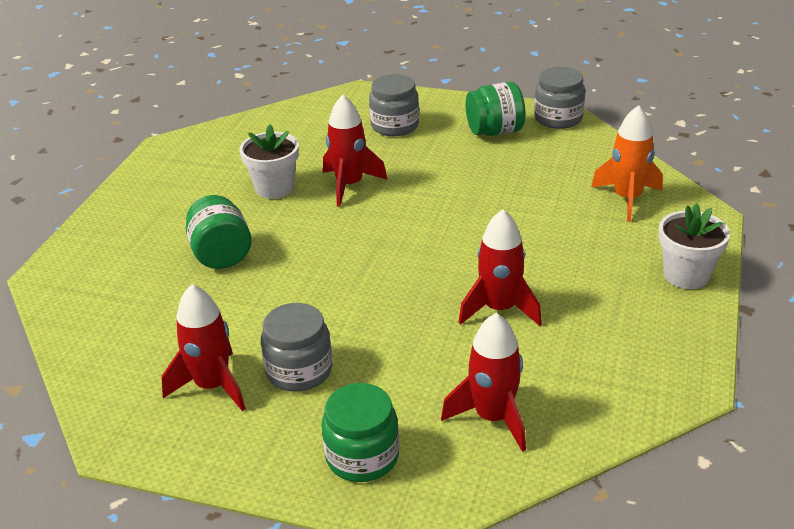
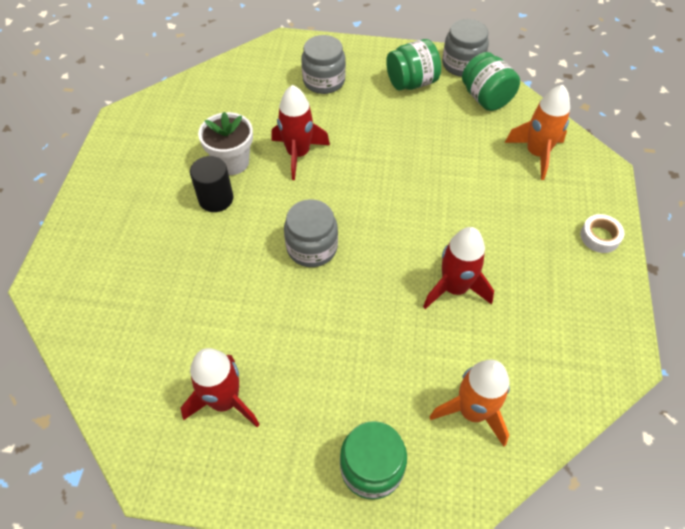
camera: 10 degrees left, 20 degrees up
(221, 255) = (200, 245): green jar -> green jar (486, 98)
(248, 217) = (216, 199): none -> black cylinder
(299, 371) = (297, 375): grey jar -> grey jar (312, 247)
(493, 417) = (472, 411): red rocket -> orange rocket
(686, 275) = (599, 237): white flower pot -> white tape

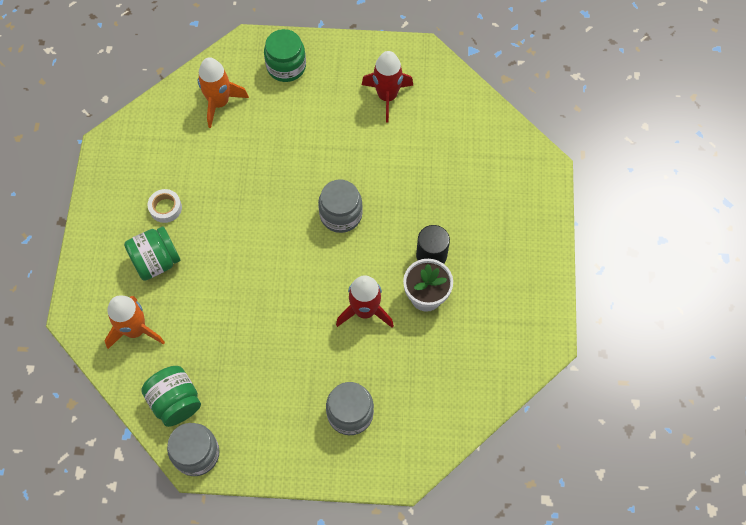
camera: 175 degrees right, 10 degrees up
(411, 83) = (254, 419): green jar -> green jar (156, 261)
(454, 288) = (225, 188): red rocket -> none
(599, 237) = (98, 243): white tape -> white tape (165, 208)

